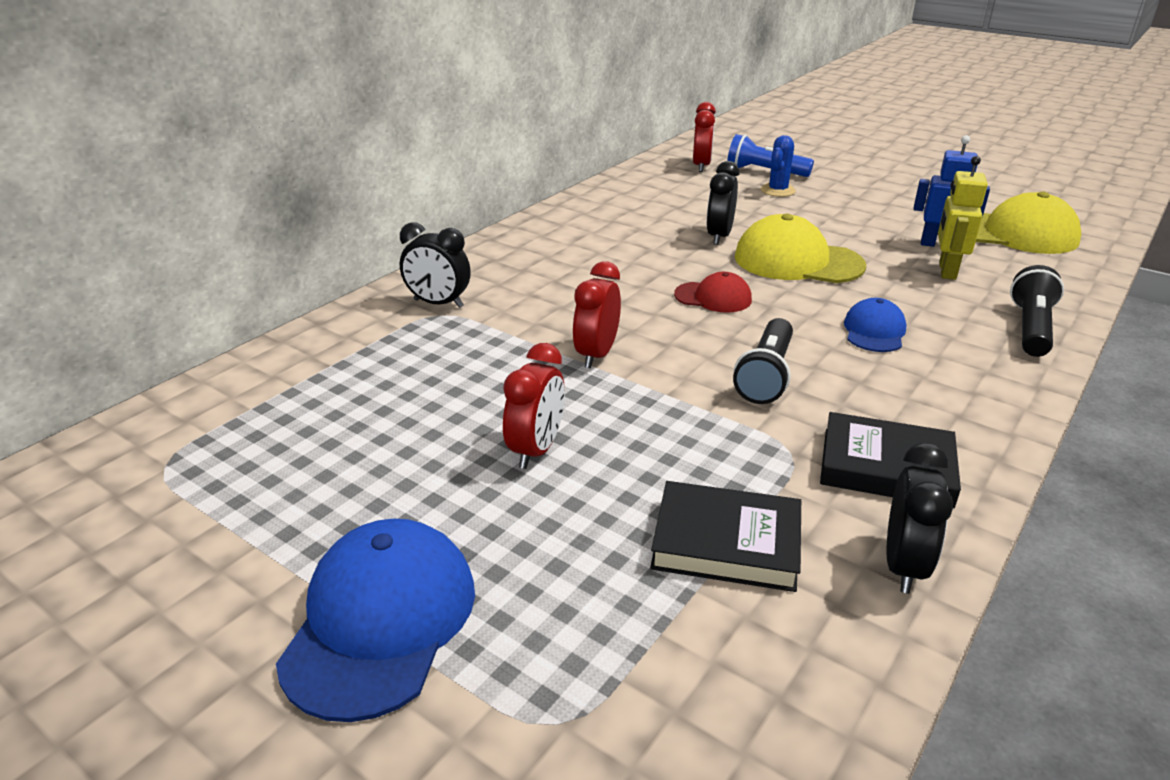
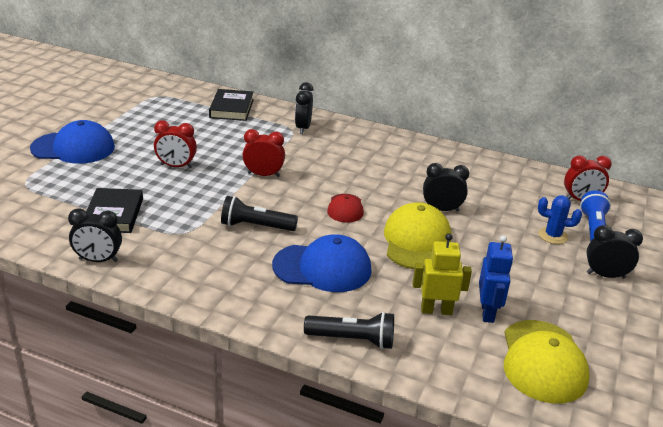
camera: 75 degrees right, 0 degrees up
(851, 182) = (605, 275): none -> black clock
(874, 331) = (322, 268): blue cap -> blue cap, size x1.79
(886, 467) = (173, 261): black book -> black book (231, 108)

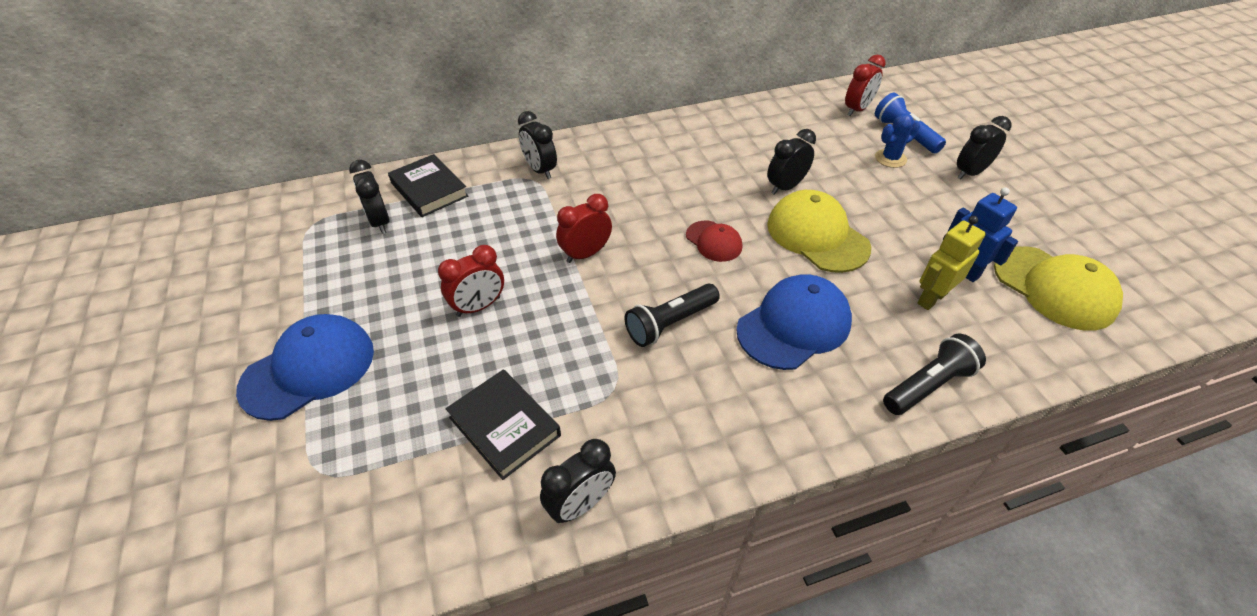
camera: 40 degrees left, 15 degrees up
(187, 110) = (380, 222): none -> black clock

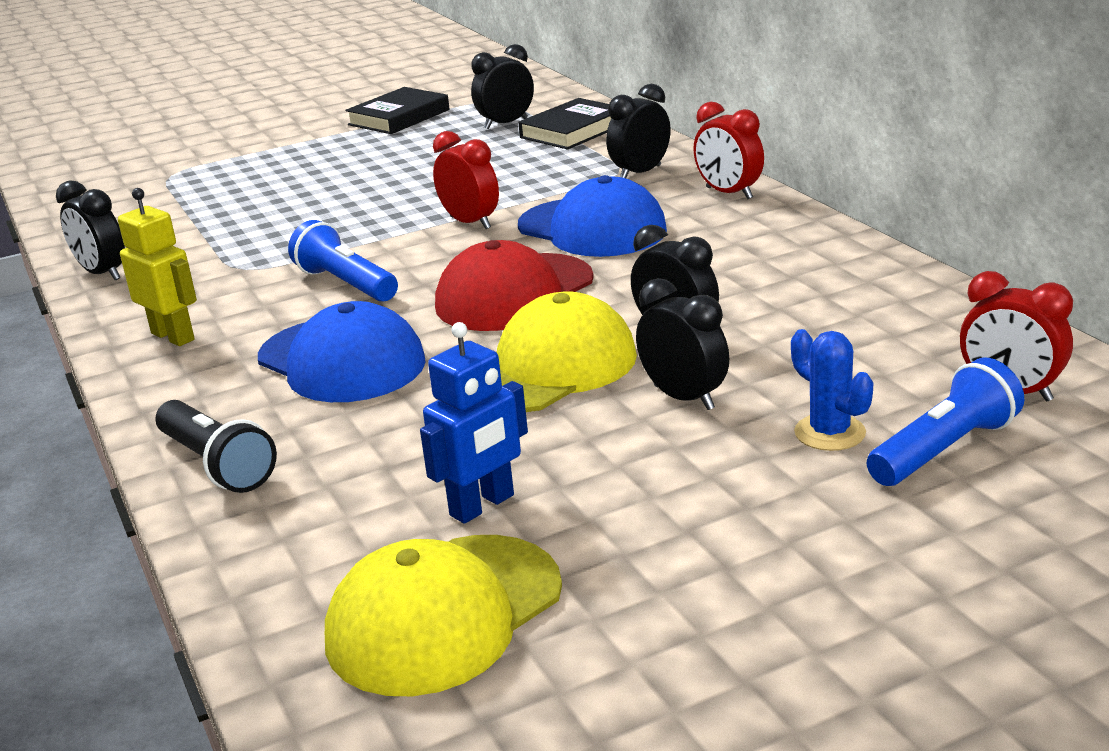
camera: 85 degrees right, 20 degrees down
(309, 369) = (288, 145): blue cap -> blue cap (592, 228)
(478, 306) = (372, 189): red clock -> red clock (729, 193)
(504, 426) = (204, 228): black book -> black book (399, 117)
(670, 323) = (346, 284): black flashlight -> blue flashlight
(714, 241) = (514, 293): red cap -> red cap, size x1.79
(931, 298) = (404, 472): yellow robot -> yellow robot (173, 336)
(970, 173) = (827, 532): black clock -> black clock (684, 398)

